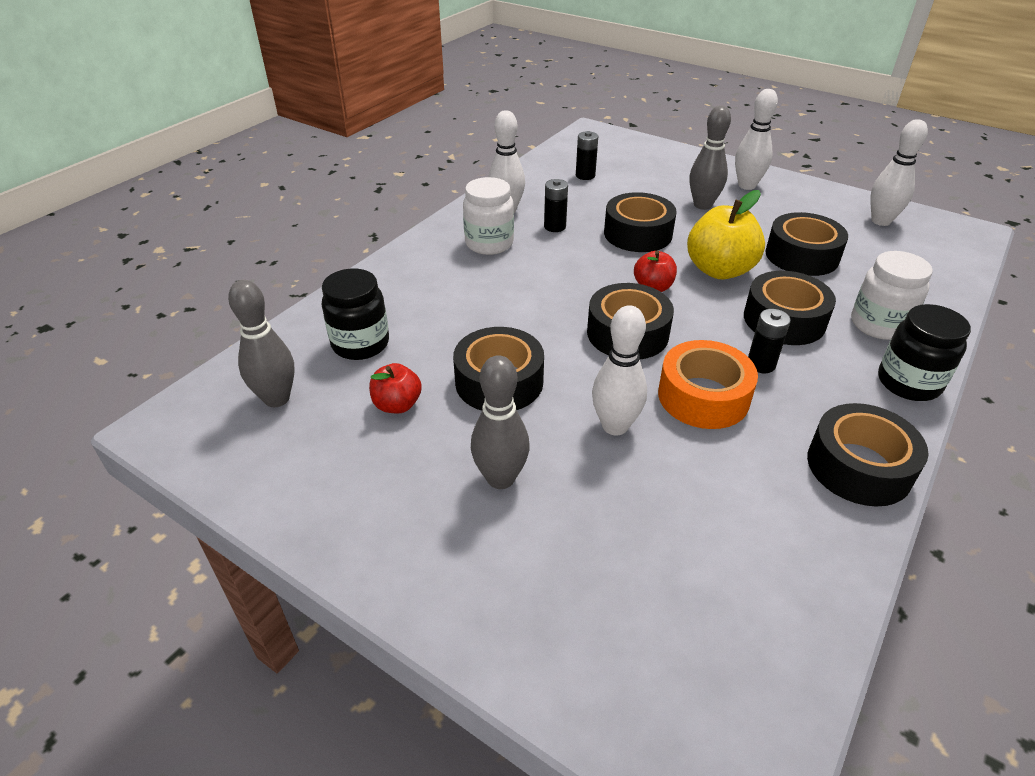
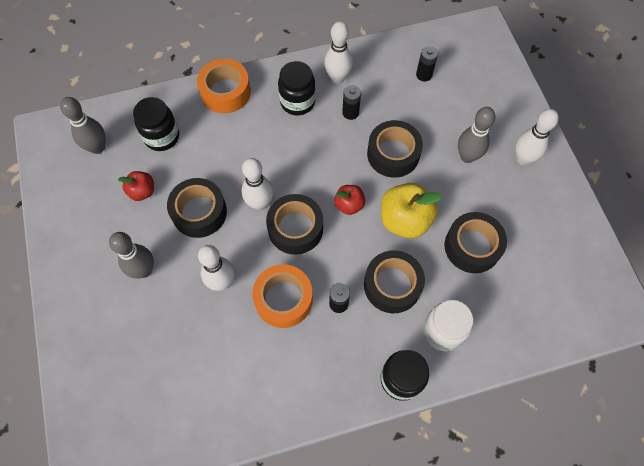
camera: 40 degrees right, 25 degrees up
(395, 272) = (225, 92): none -> orange tape
(489, 244) = (297, 102): white jar -> black jar
(859, 466) = (305, 399): black tape -> none
(881, 221) = (572, 257): white bowling pin -> white bowling pin (260, 203)

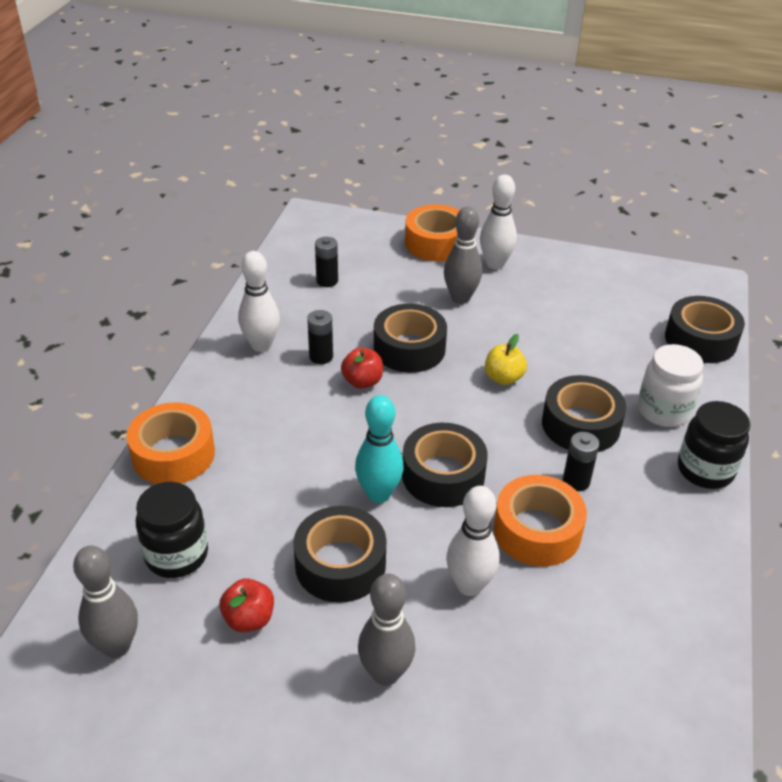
camera: 60 degrees left, 25 degrees down
(260, 203) = (378, 494): white bowling pin -> turquoise bowling pin
(297, 102) = (260, 394): black jar -> none
(349, 205) = (447, 413): red apple -> red apple (362, 381)
(404, 220) = (503, 378): yellow apple -> yellow apple, size x0.56
(472, 246) = (573, 344): black tape -> black tape (700, 340)
(517, 112) = (436, 243): none -> orange tape

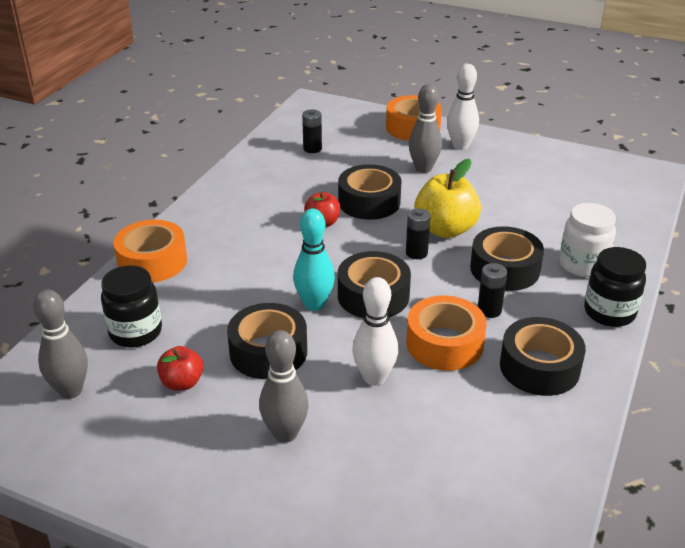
camera: 10 degrees right, 5 degrees down
(261, 345) = (245, 191): white bowling pin -> none
(321, 356) = (292, 202): black battery -> black battery (416, 253)
(503, 378) = (445, 229): yellow apple -> yellow apple, size x1.78
(700, 340) = (631, 214): black tape -> black tape (539, 367)

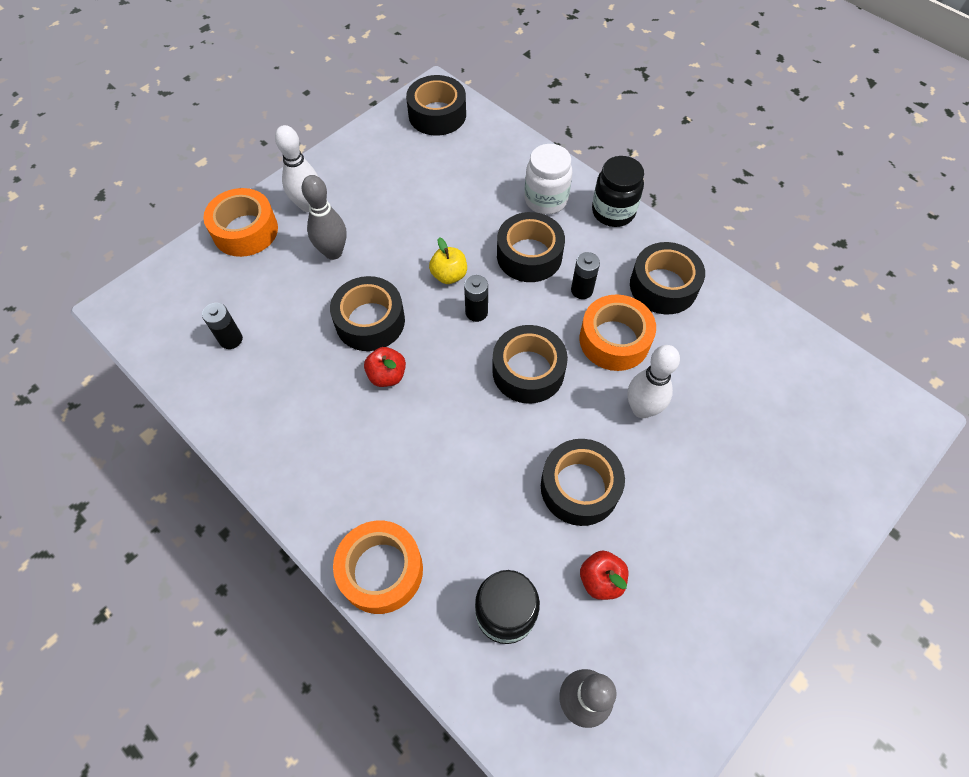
camera: 70 degrees left, 25 degrees up
(285, 433) = (693, 503): grey bowling pin -> none
(314, 304) = (522, 425): turquoise bowling pin -> none
(445, 229) = (449, 275): yellow apple -> yellow apple, size x0.56
(625, 180) = (437, 114): none -> black tape

